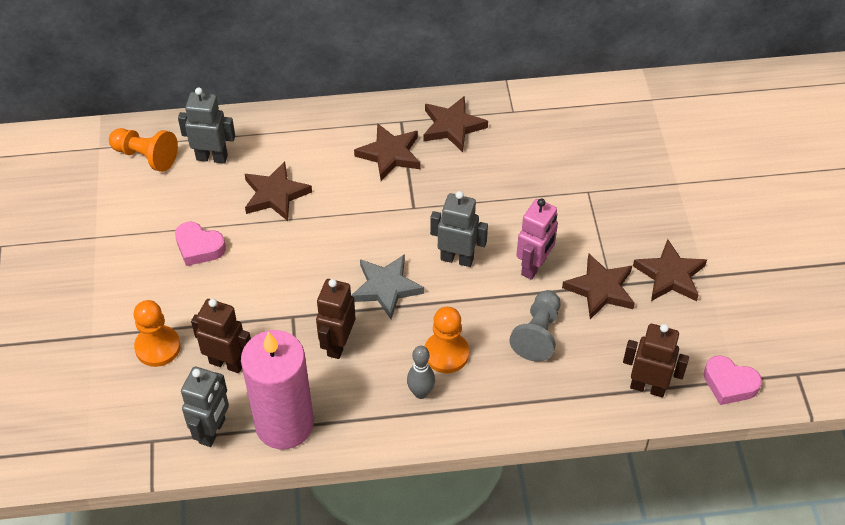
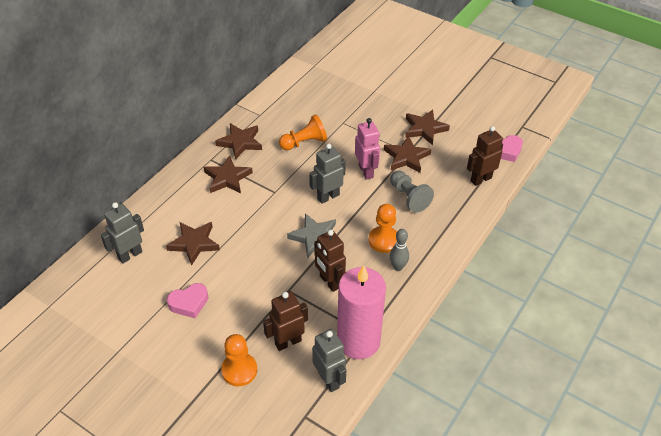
camera: 50 degrees left, 5 degrees down
(146, 156) = (87, 286): orange pawn -> orange pawn (304, 142)

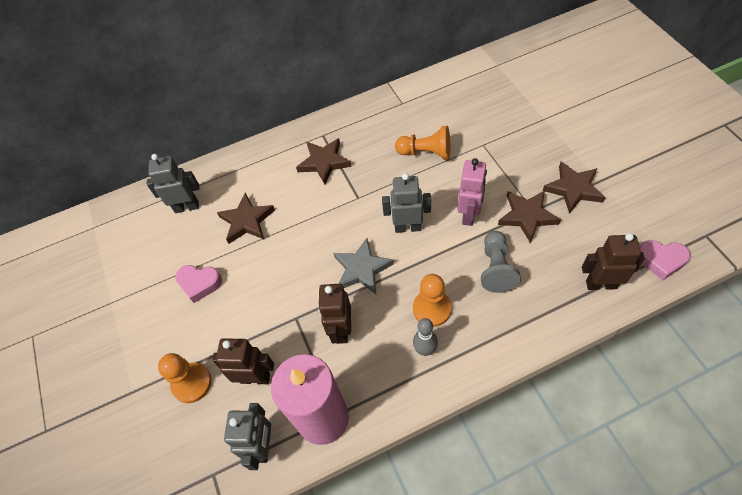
camera: 40 degrees right, 10 degrees up
(240, 142) = (362, 127): brown star -> none

